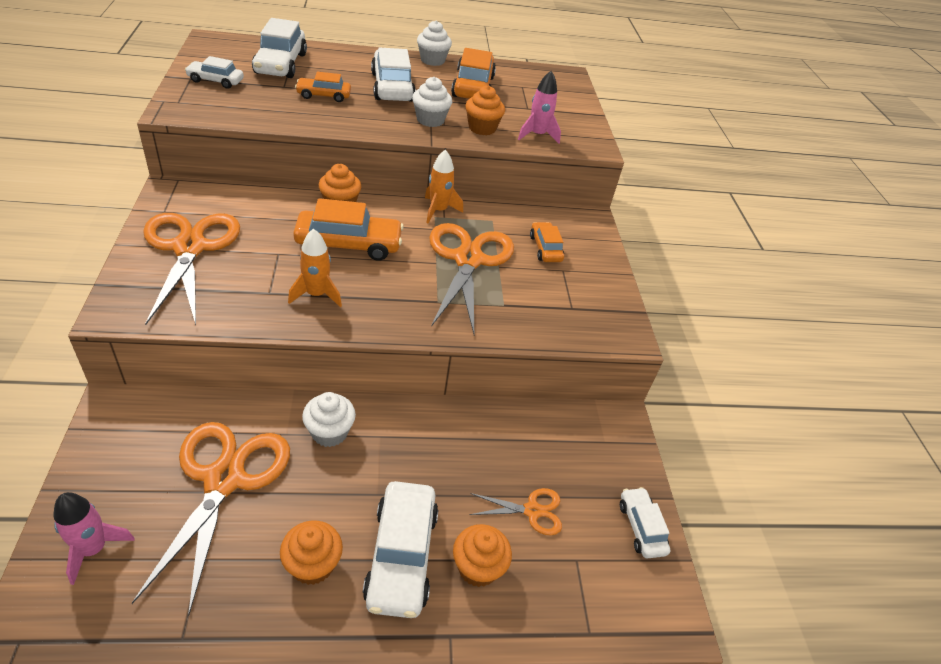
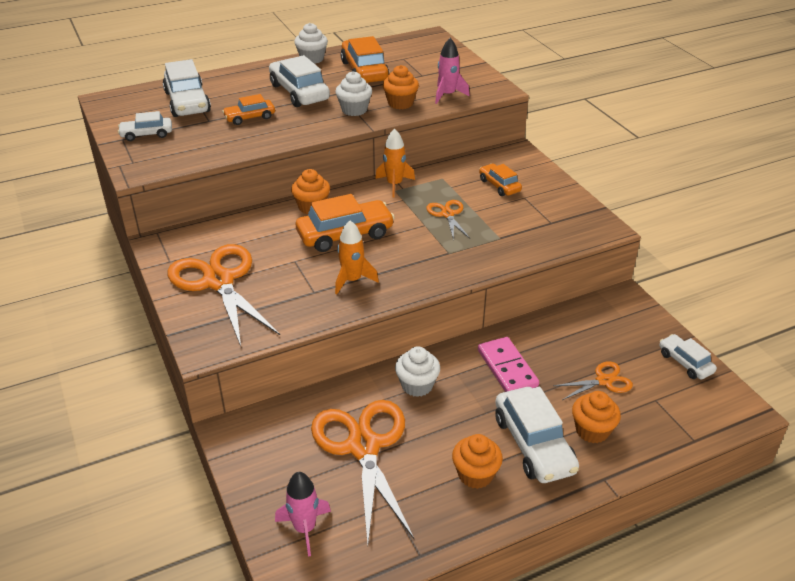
camera: 15 degrees left, 5 degrees down
(436, 451) = (507, 368): none -> pink domino
(468, 260) = (447, 214): orange scissors -> orange scissors, size x0.48

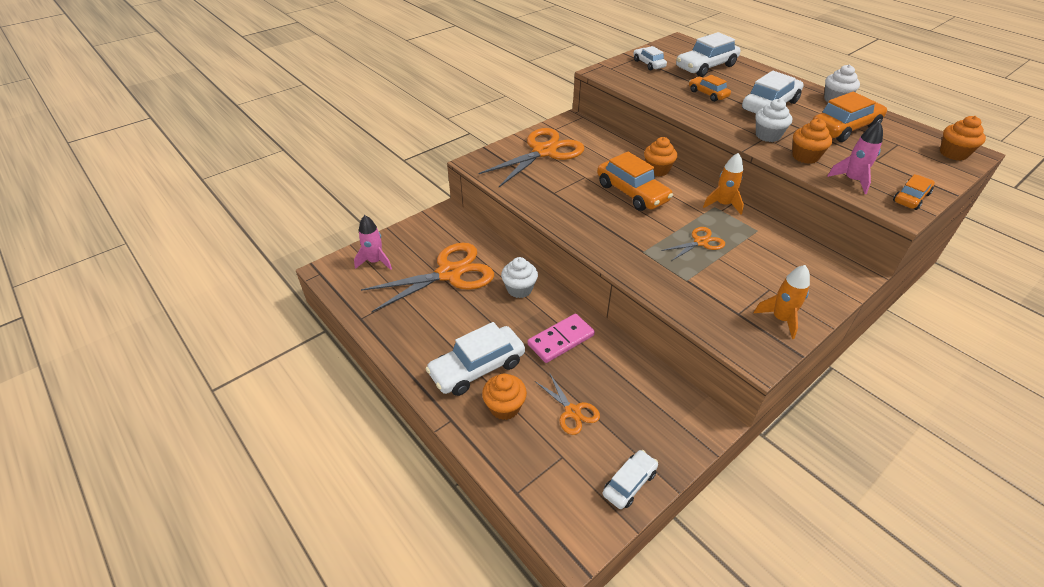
camera: 75 degrees right, 5 degrees up
(352, 280) = (576, 207): orange rocket -> orange rocket (780, 319)
(475, 474) = (437, 336): orange cupcake -> orange cupcake (953, 153)
(499, 185) = (776, 269): orange car -> orange car (911, 198)

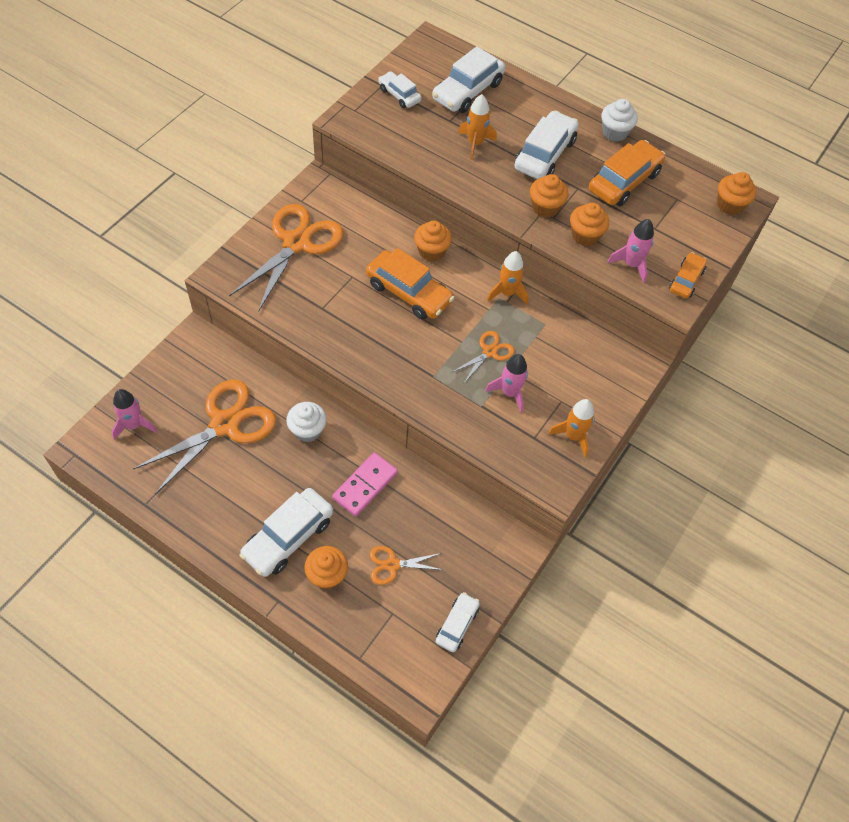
camera: 20 degrees left, 15 degrees up
(572, 412) = (392, 565): orange scissors -> orange scissors turned 135 degrees clockwise
(708, 94) = (475, 143): orange car -> orange rocket
(716, 274) = (509, 393): none -> pink rocket
(767, 136) = (545, 207): white cupcake -> orange cupcake

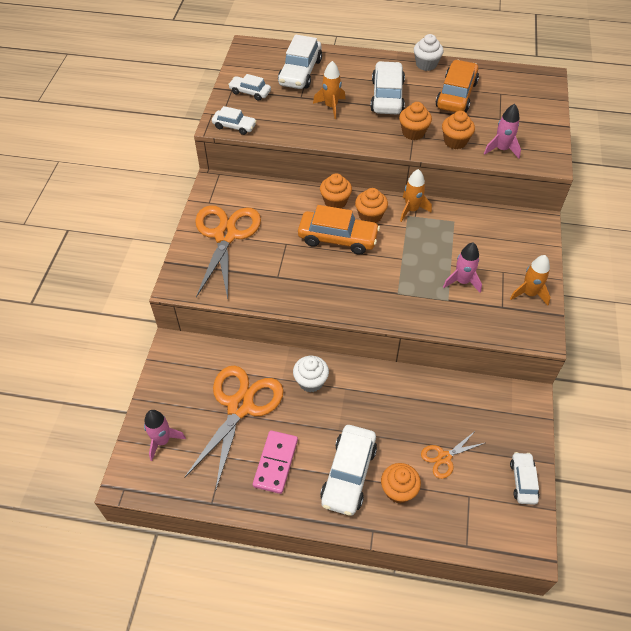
camera: 20 degrees left, 5 degrees down
(359, 128) = (234, 126): none -> white car
(365, 485) = (383, 405): pink domino -> pink domino (275, 463)
(489, 352) = (427, 258): orange scissors -> none
(686, 280) = (546, 146): orange car -> none
(730, 205) = (538, 85): orange cupcake -> orange cupcake (370, 216)

